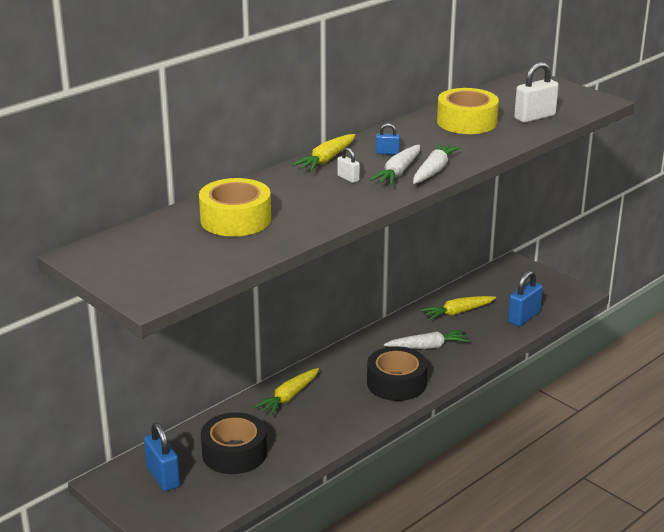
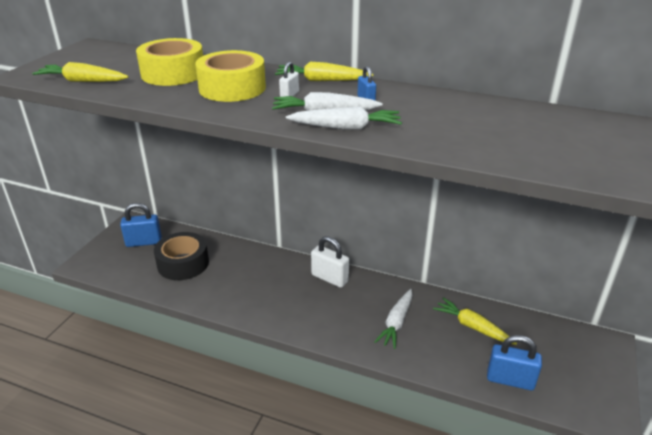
camera: 65 degrees right, 5 degrees up
(163, 477) = (144, 242): blue padlock -> blue padlock turned 45 degrees clockwise
(288, 397) = (267, 266): yellow carrot -> yellow carrot (82, 81)
(396, 383) = (324, 320): black tape -> none
(427, 347) = (396, 323): white carrot -> white carrot turned 60 degrees clockwise
(466, 122) = (496, 121): yellow tape -> yellow tape (232, 88)
(534, 117) = (572, 156): white padlock -> white padlock (329, 278)

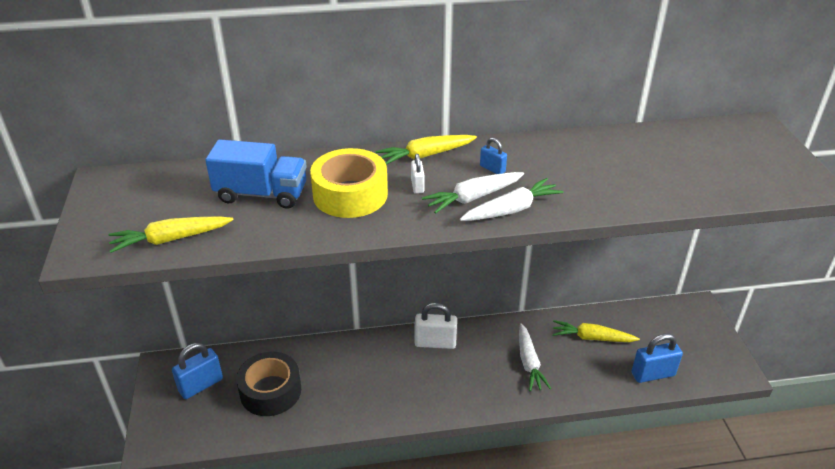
camera: 30 degrees left, 5 degrees up
(173, 73) = (261, 194): yellow tape -> blue truck

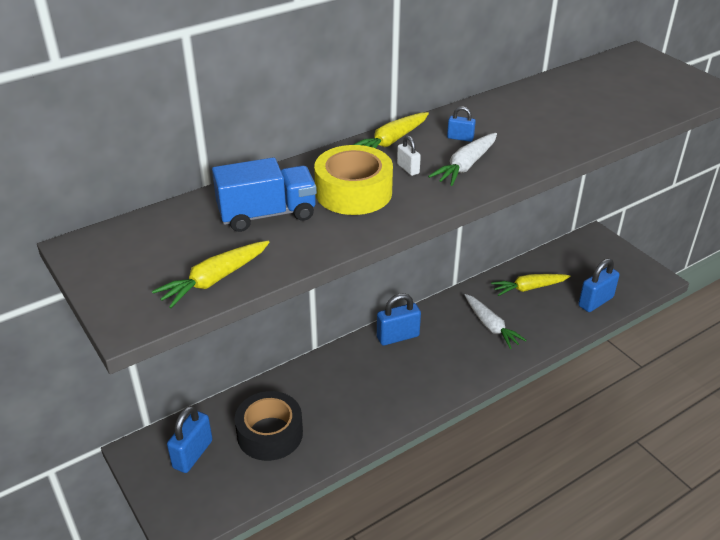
camera: 25 degrees left, 0 degrees up
(435, 343) = (398, 337): white padlock -> blue padlock
(511, 209) = (506, 167): white carrot -> none

